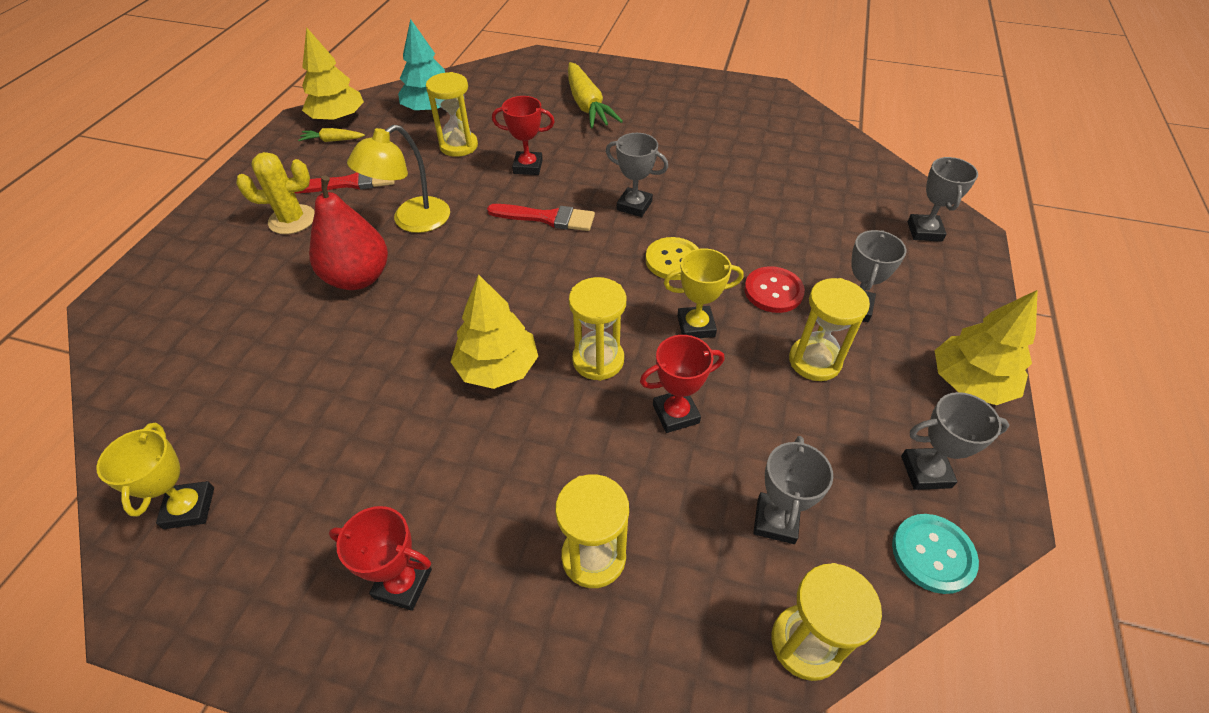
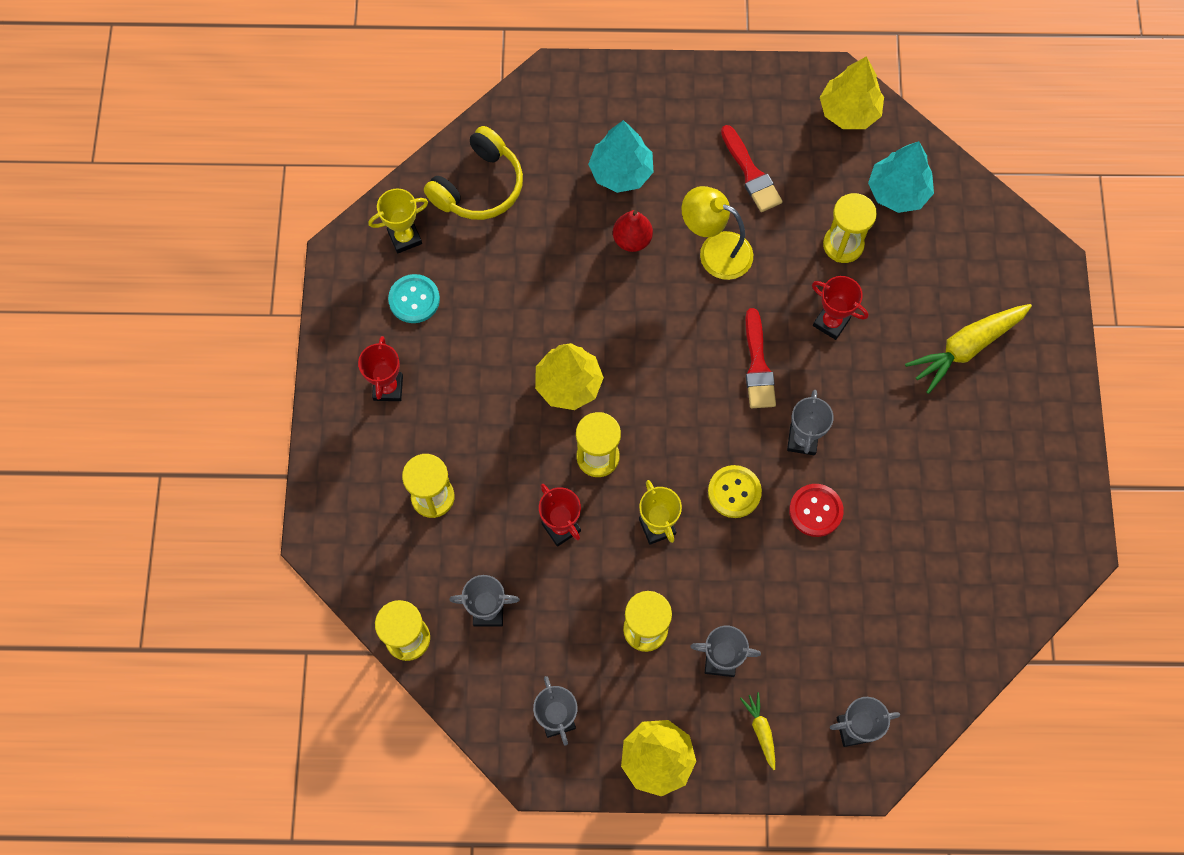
camera: 75 degrees right, 20 degrees up
(185, 403) = (479, 186): none -> yellow headphones
(274, 270) = (621, 172): none -> turquoise tree
(292, 220) = (685, 151): yellow cactus -> none
(333, 140) = (810, 125): yellow carrot -> yellow carrot (761, 731)
(358, 278) = (632, 240): red pear -> red pear, size x0.64
(528, 167) = (831, 322): red trophy -> red trophy turned 45 degrees counterclockwise
(773, 291) = (720, 587): red button -> red button (815, 511)
(932, 554) = (489, 721): turquoise button -> turquoise button (414, 299)

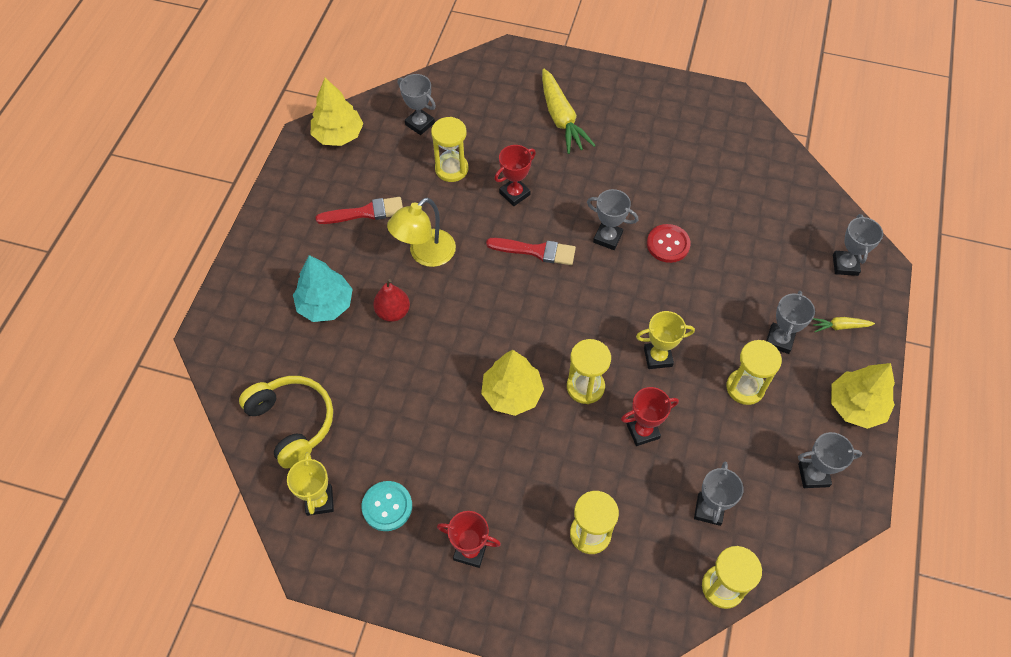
camera: 75 degrees left, 10 degrees down
(734, 492) = (640, 294): yellow button -> none
(898, 192) = (420, 124): turquoise tree -> grey trophy

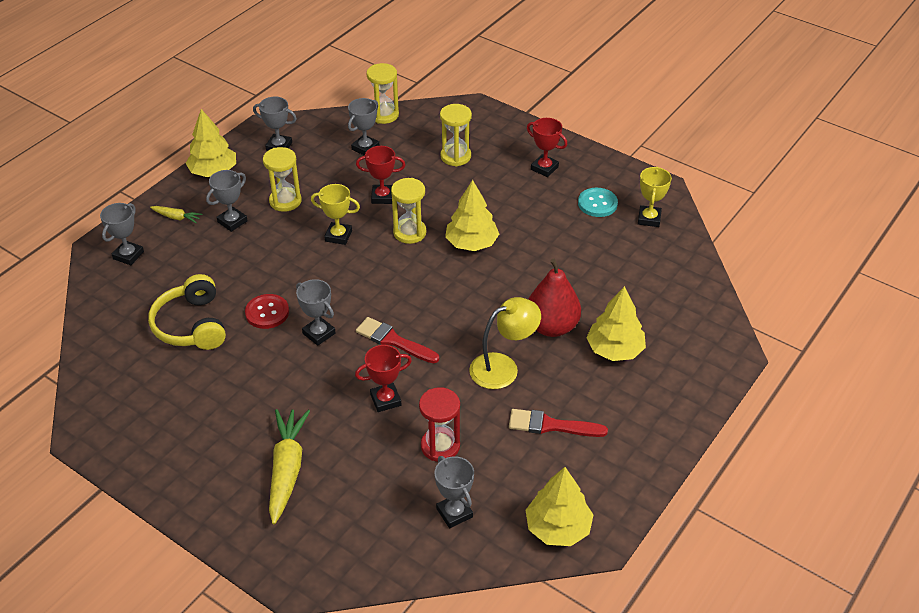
camera: 160 degrees left, 15 degrees down
(292, 423) = (662, 270): yellow headphones -> yellow headphones (192, 325)
(325, 304) = (615, 350): turquoise tree -> yellow tree
(393, 312) = (551, 327): red pear -> red pear, size x1.57
(451, 169) = (440, 446): yellow hourglass -> red hourglass

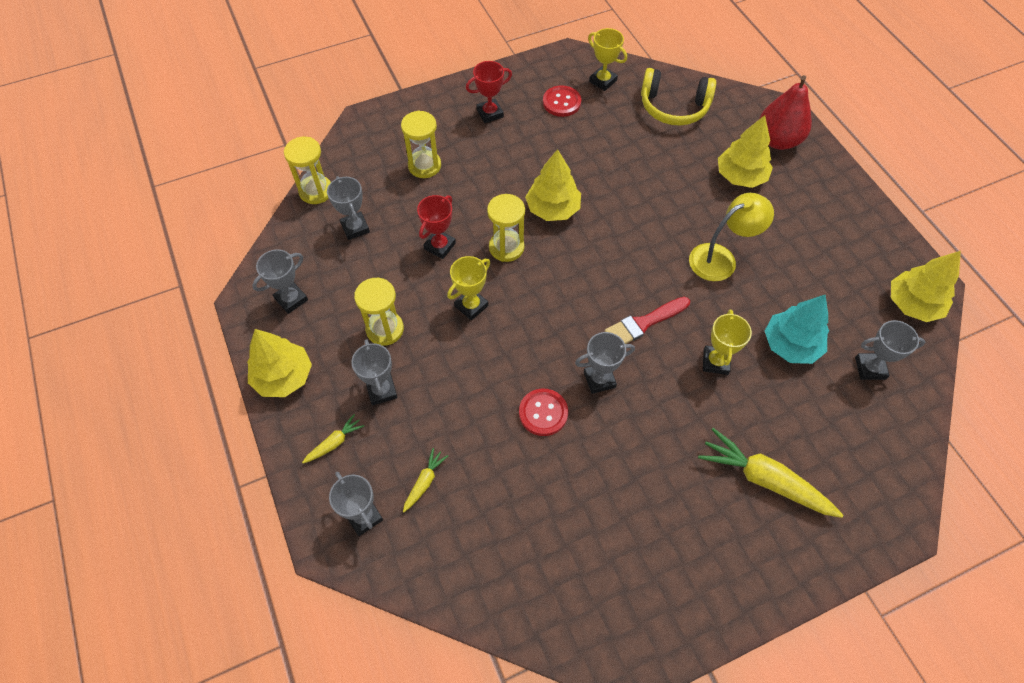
camera: 60 degrees left, 15 degrees up
(171, 273) = (424, 482): none -> yellow carrot
(192, 325) = (519, 491): yellow headphones -> yellow headphones (673, 107)
(385, 400) = (715, 362): red trophy -> yellow trophy
(440, 446) = (790, 345): red hourglass -> turquoise tree
(503, 367) = (721, 258): yellow lamp -> yellow lamp turned 60 degrees clockwise
(551, 327) = (691, 203): red pear -> red pear (777, 140)
(551, 425) = (803, 257): red brush -> none
(597, 203) = (561, 102): turquoise button -> red button

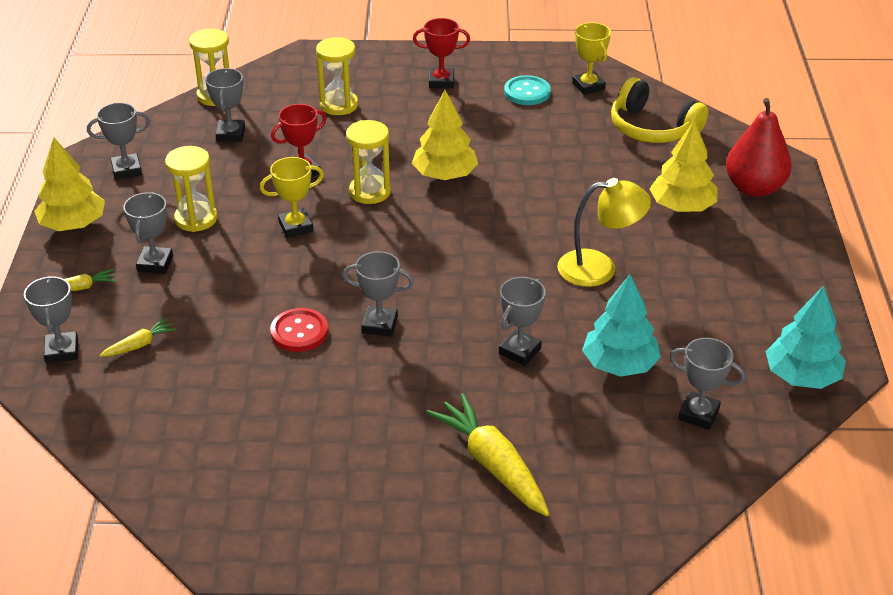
camera: 25 degrees right, 20 degrees down
(561, 102) = (527, 92): red button -> turquoise button
(644, 323) = (466, 295): red brush -> none
(715, 362) = (519, 351): yellow trophy -> grey trophy
(913, 304) = (802, 376): yellow tree -> turquoise tree

